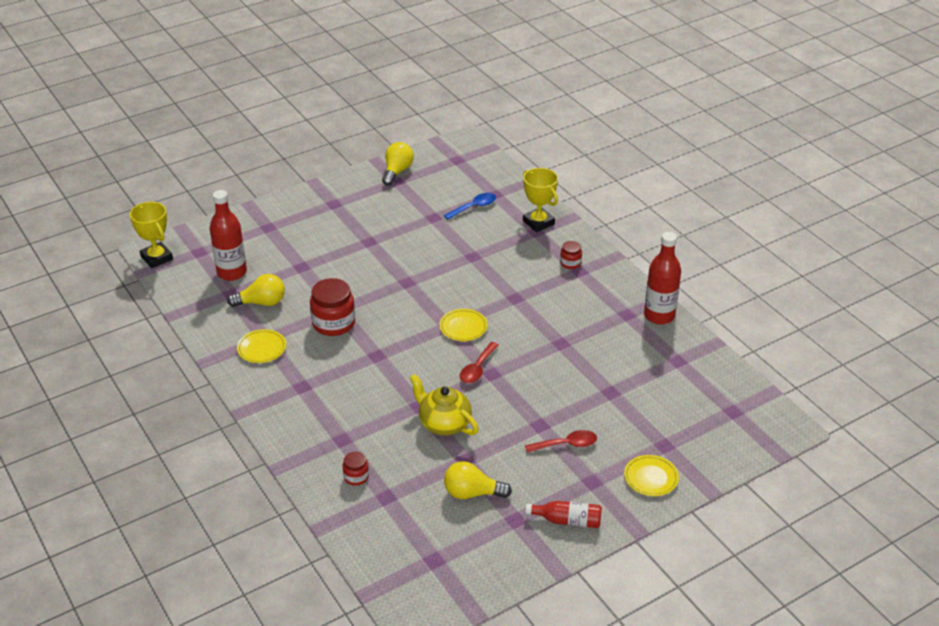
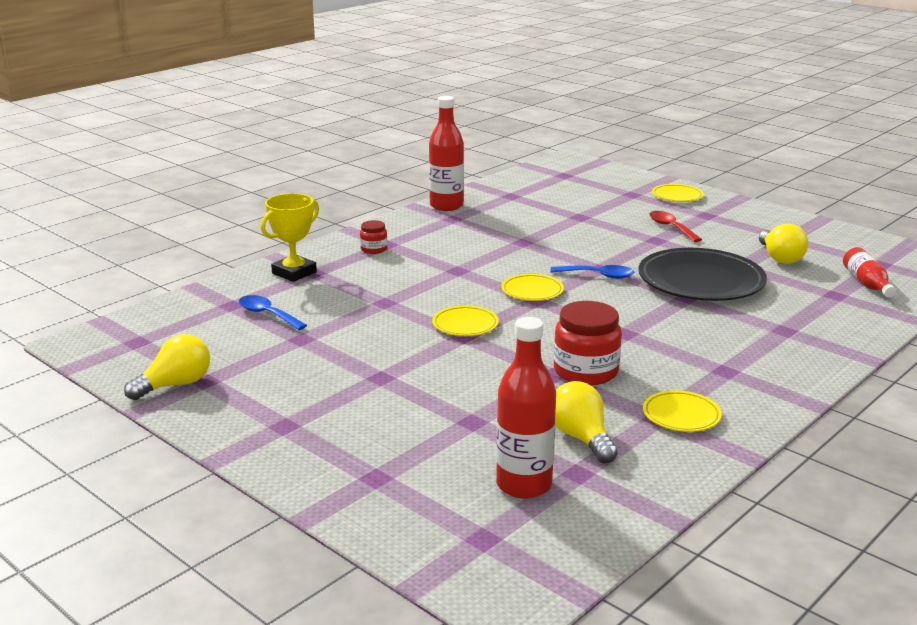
camera: 105 degrees left, 15 degrees down
(157, 258) = (529, 588): yellow trophy -> none
(356, 477) = (828, 313): red jar -> none
(397, 171) = (175, 385): yellow light bulb -> yellow light bulb turned 135 degrees clockwise
(422, 285) = (465, 325): none -> yellow plate
(444, 423) = (701, 281): yellow teapot -> black plate
(477, 369) = (598, 276): red spoon -> blue spoon
(567, 520) = (764, 220): red bottle -> red bottle (866, 283)

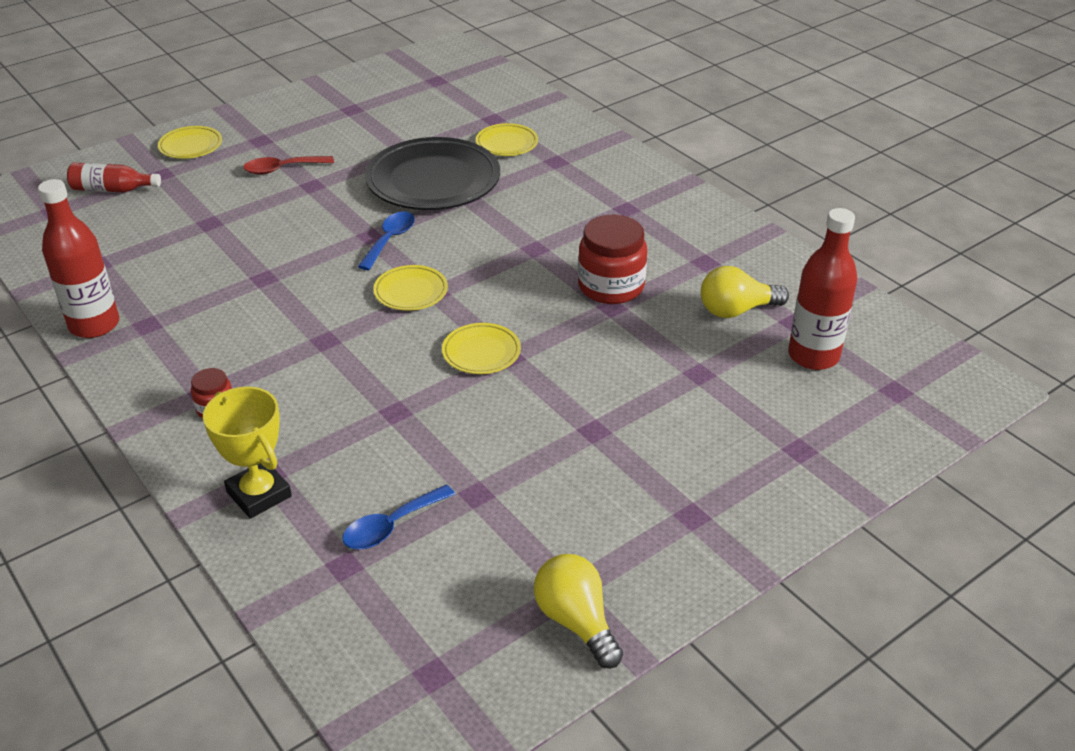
camera: 80 degrees left, 15 degrees up
(681, 415) = (702, 248): yellow plate -> yellow plate (507, 143)
(780, 258) = (398, 125): yellow light bulb -> none
(866, 283) = (475, 98): red bottle -> red bottle (112, 189)

